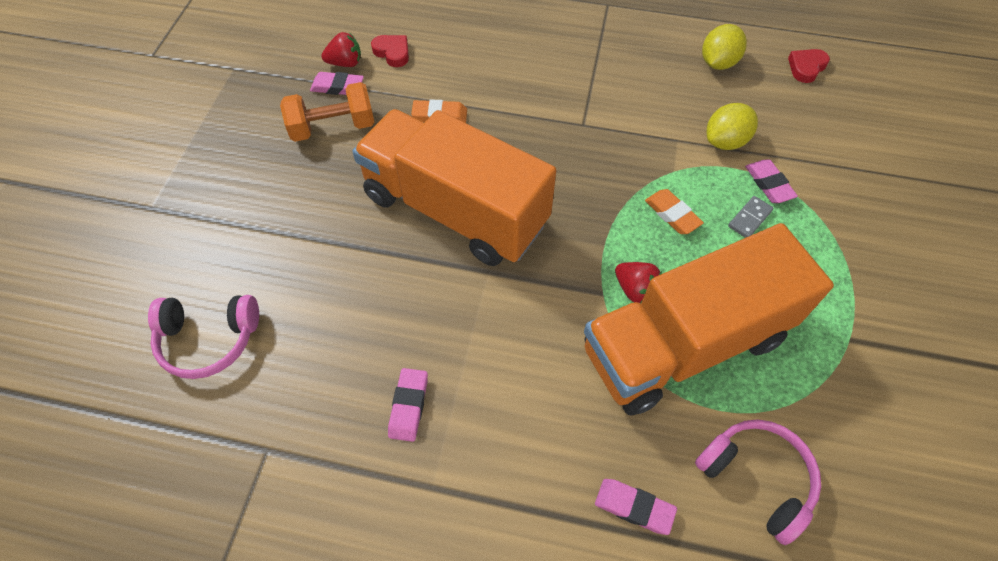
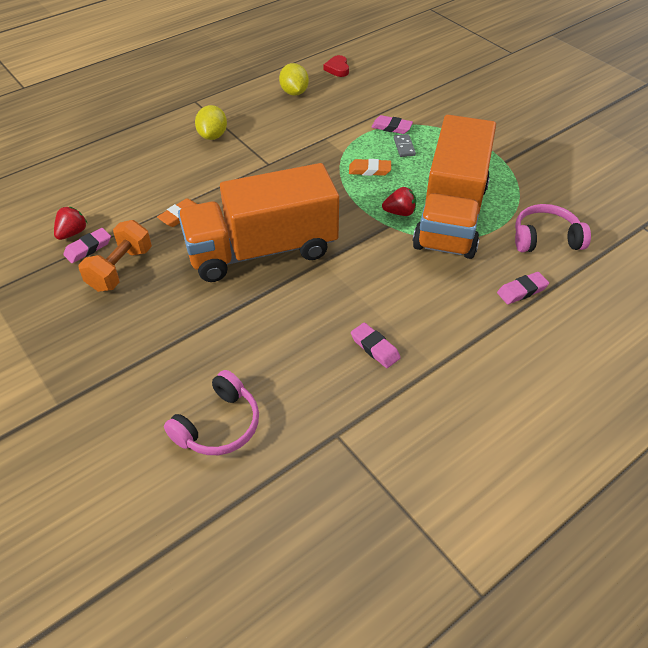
camera: 50 degrees left, 10 degrees down
(392, 52) = (97, 206): red heart -> none
(725, 141) = (347, 123): yellow lemon -> yellow lemon (213, 136)

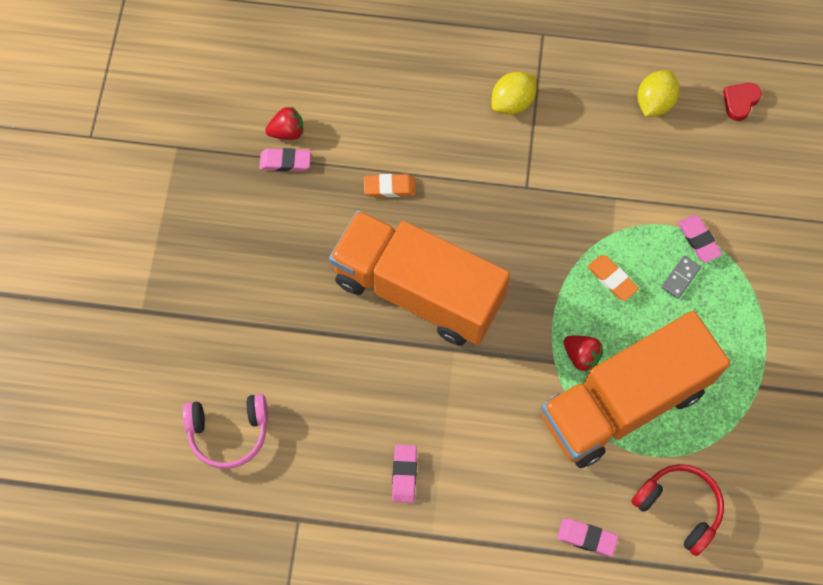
camera: 45 degrees right, 20 degrees up
(120, 269) = (290, 209): orange dumbbell -> none
(545, 238) = (679, 507): pink headphones -> red headphones

